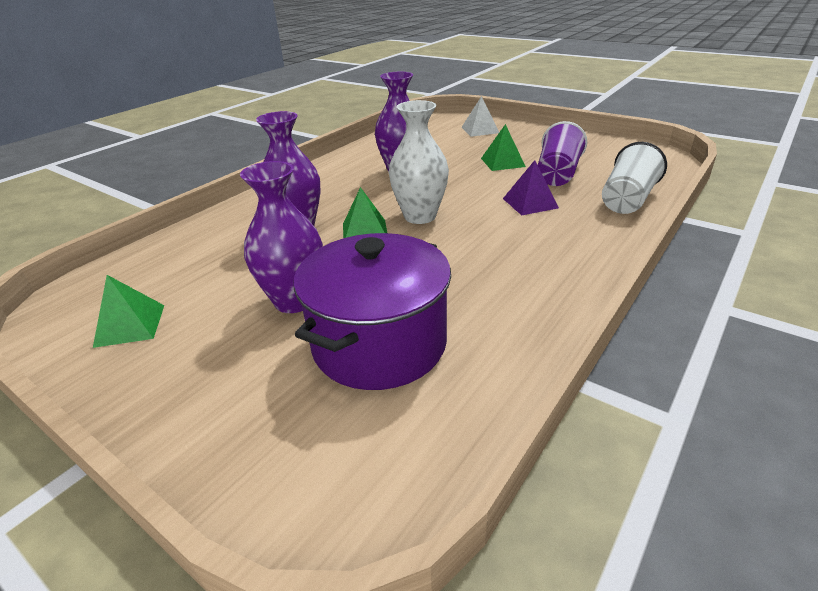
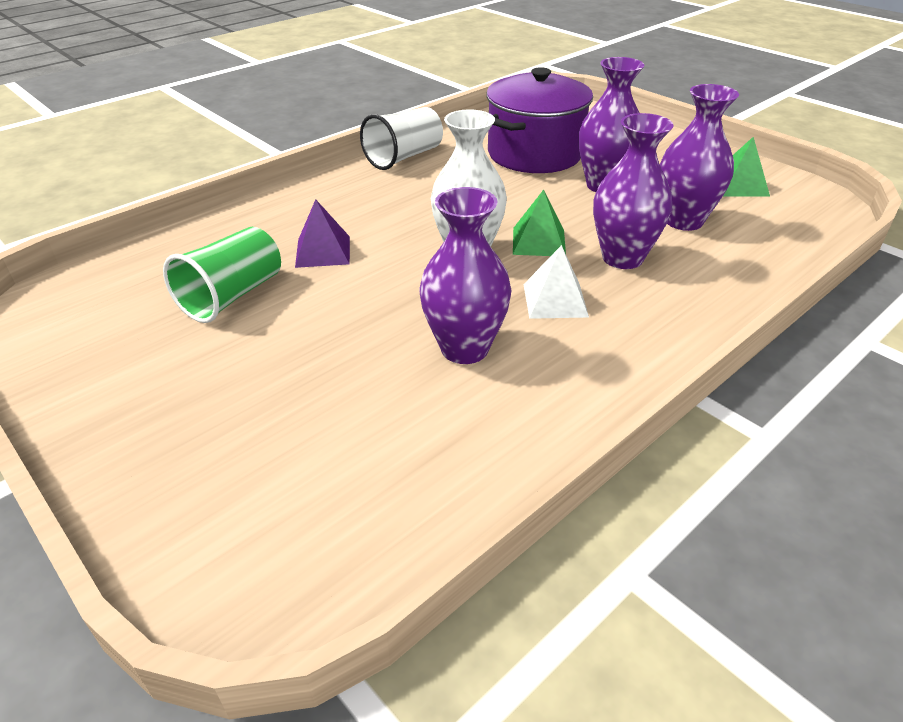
camera: 170 degrees left, 5 degrees up
(228, 268) = (683, 221): none -> purple vase
(480, 130) = (220, 484): white pyramid -> white pyramid (555, 300)
(502, 162) = (282, 341): green pyramid -> none
(557, 174) = (232, 296): purple cup -> green cup
(627, 200) = (209, 238): white cup -> white cup (404, 157)

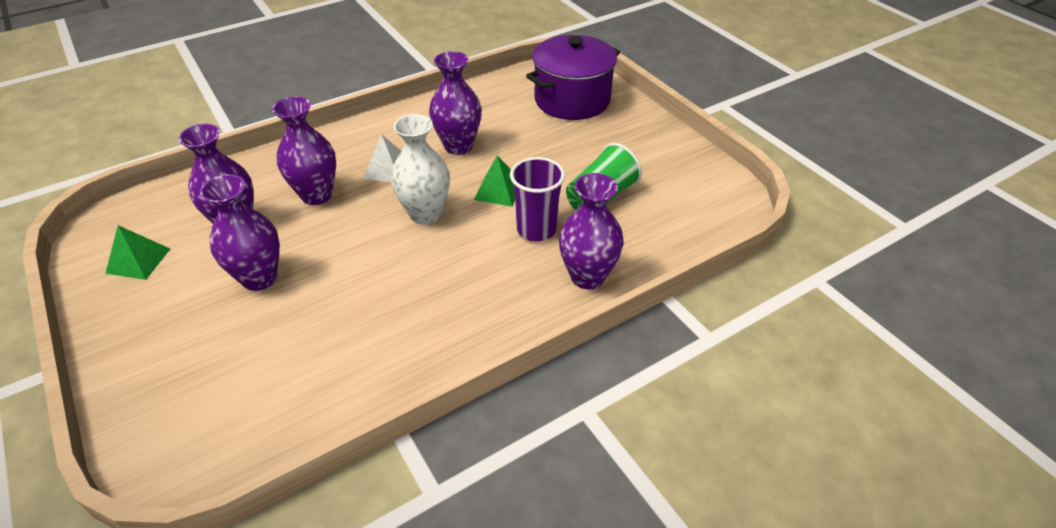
camera: 170 degrees left, 5 degrees up
(264, 217) = (587, 277): none -> purple vase
(323, 251) = (536, 229): purple pyramid -> purple cup
(404, 157) = (435, 361): white cup -> none
(534, 154) = (286, 344): purple pot -> purple pot (572, 100)
(538, 241) = (366, 218): green pyramid -> green pyramid (498, 190)

